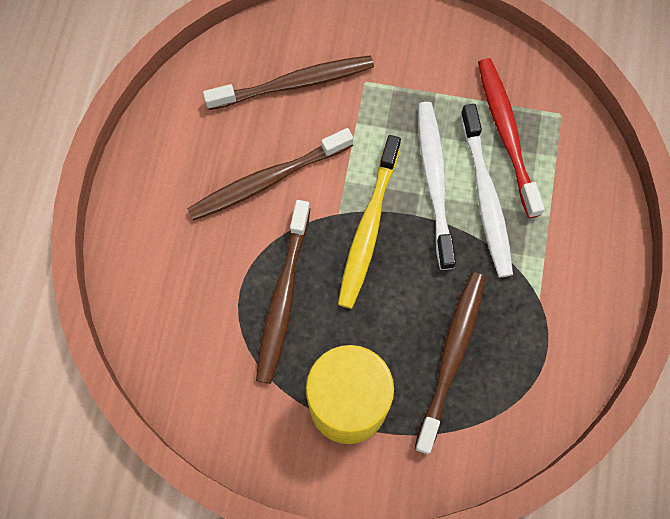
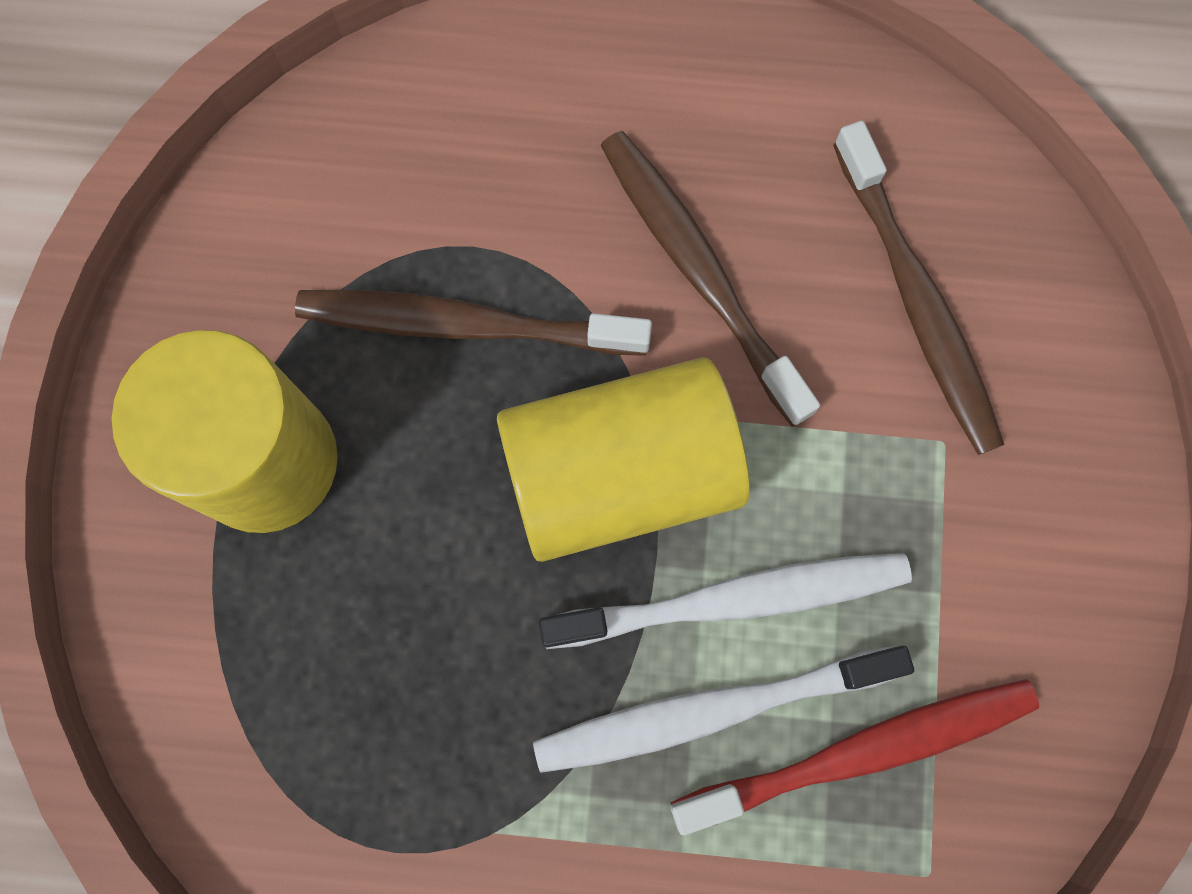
camera: 85 degrees right, 5 degrees up
(368, 227) = (620, 473): yellow toothbrush -> yellow cylinder
(451, 358) = (363, 653): brown toothbrush -> none

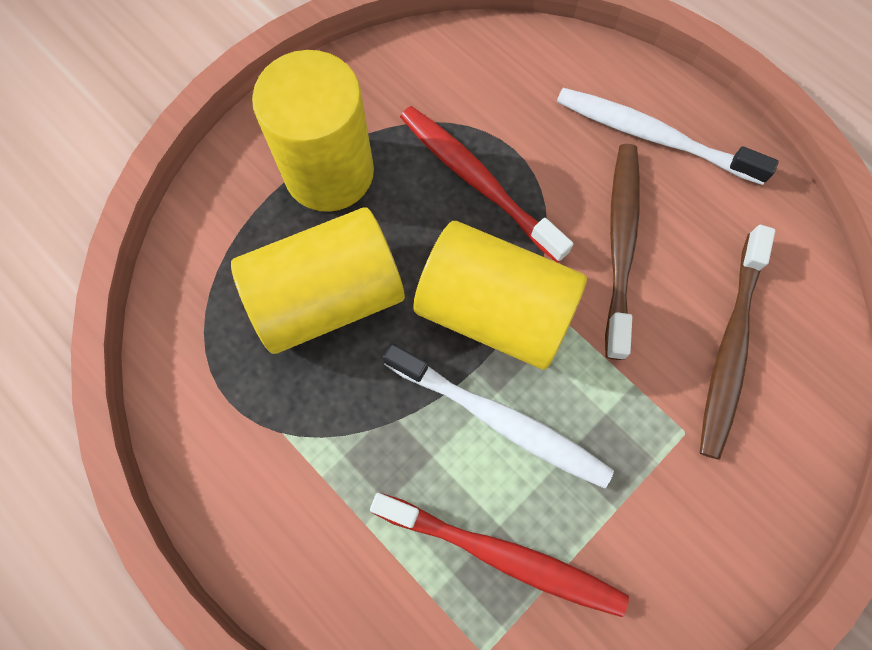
camera: 40 degrees right, 5 degrees down
(404, 623) = (327, 297): none -> yellow cylinder
(466, 325) = (478, 182): brown toothbrush -> red toothbrush
(711, 710) = (441, 465): white toothbrush -> white toothbrush (654, 137)

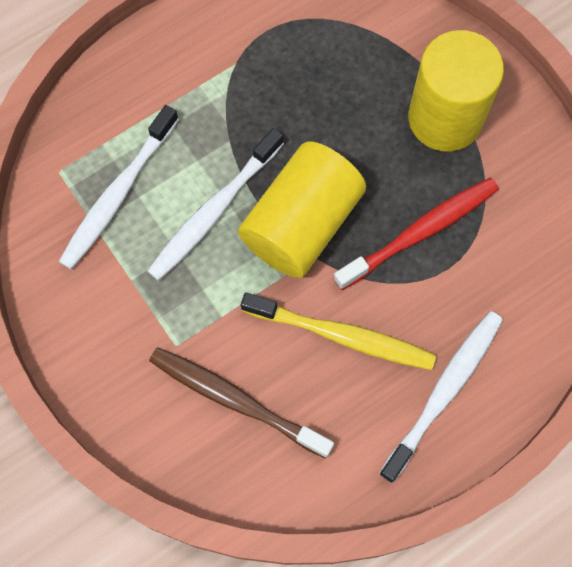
camera: 100 degrees right, 0 degrees up
(327, 297) = (335, 104): yellow cylinder -> none
(502, 555) = (118, 194): red toothbrush -> white toothbrush
(620, 245) = (341, 335): brown toothbrush -> yellow toothbrush

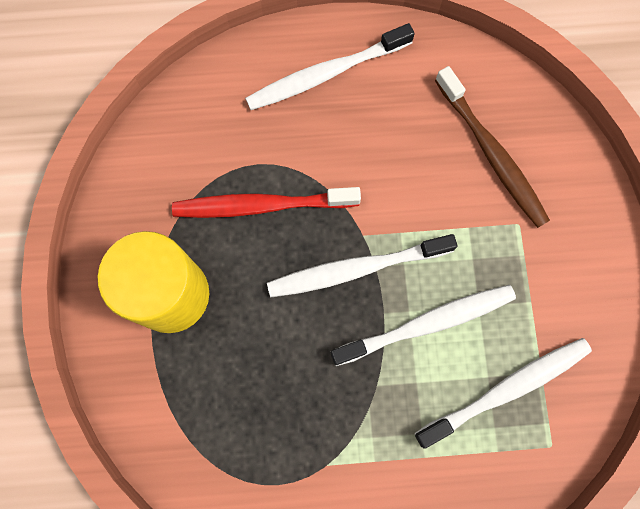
camera: 150 degrees left, 5 degrees up
(301, 224) = (356, 269): yellow cylinder -> white toothbrush
(341, 335) = (378, 158): yellow toothbrush -> none

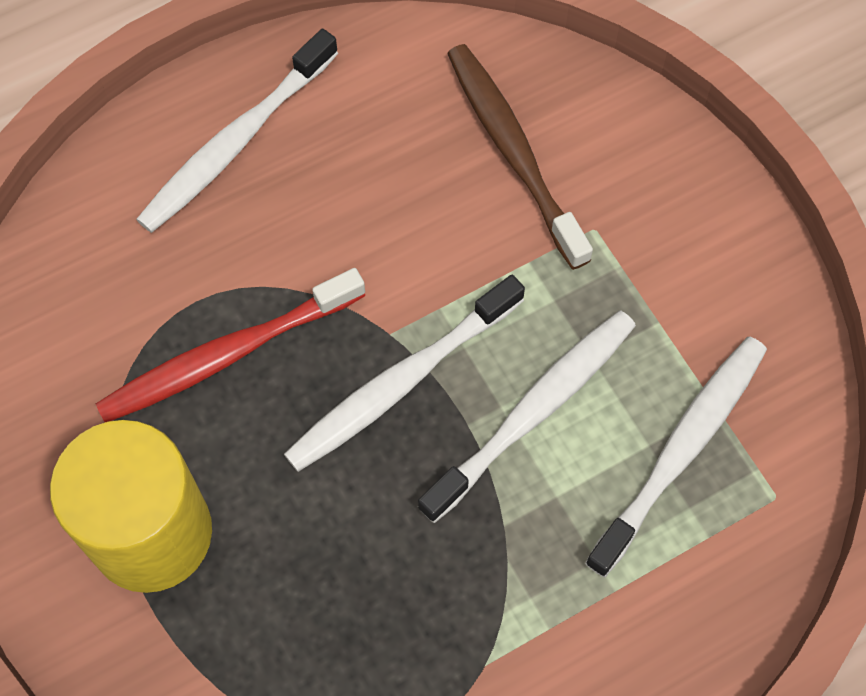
camera: 25 degrees left, 10 degrees down
(491, 153) = (514, 153): brown toothbrush -> brown toothbrush turned 150 degrees counterclockwise

